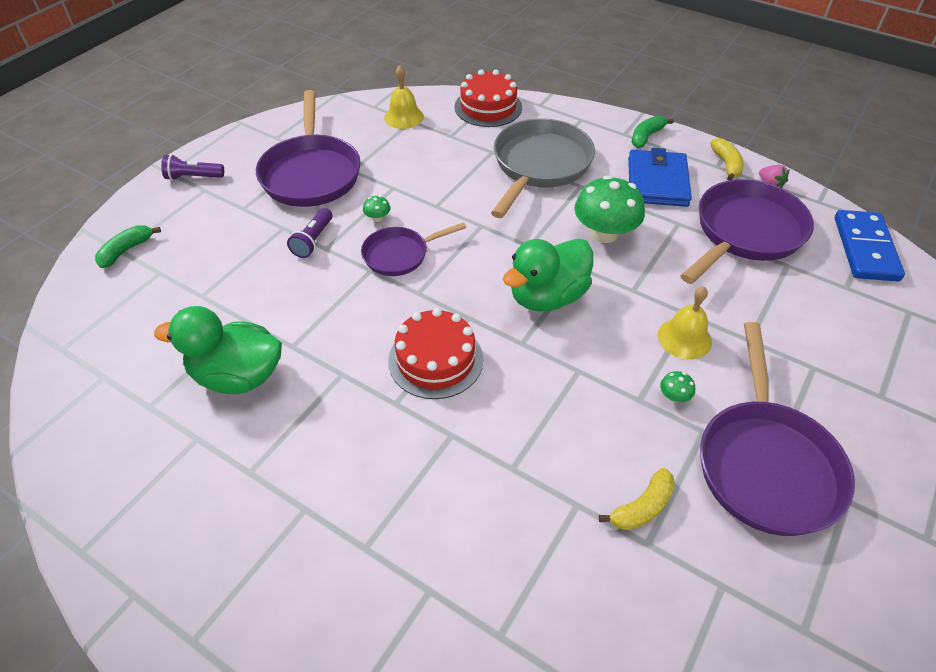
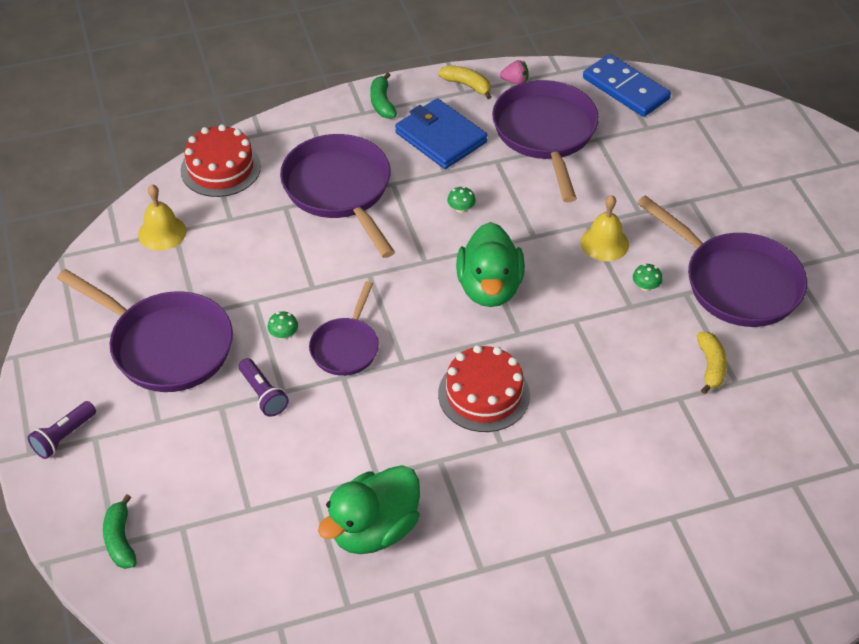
camera: 50 degrees left, 0 degrees up
(539, 166) = (340, 190): grey pan -> purple pan
(605, 233) = (461, 209): green mushroom -> green mushroom, size x0.41

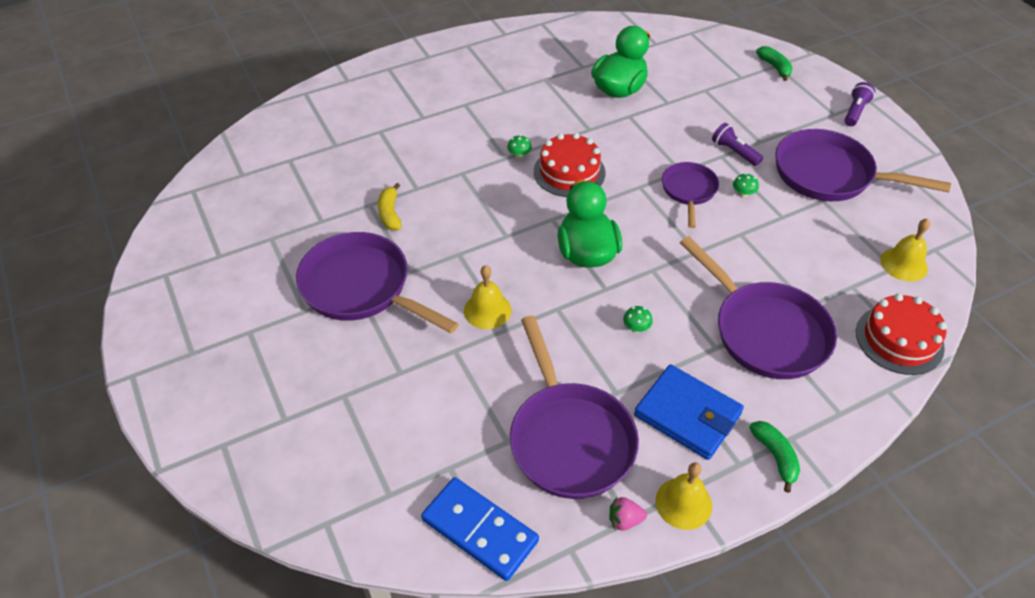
camera: 170 degrees right, 0 degrees up
(467, 85) = (683, 503): yellow banana -> yellow bell
(645, 286) = (445, 273): green mushroom -> green mushroom (519, 155)

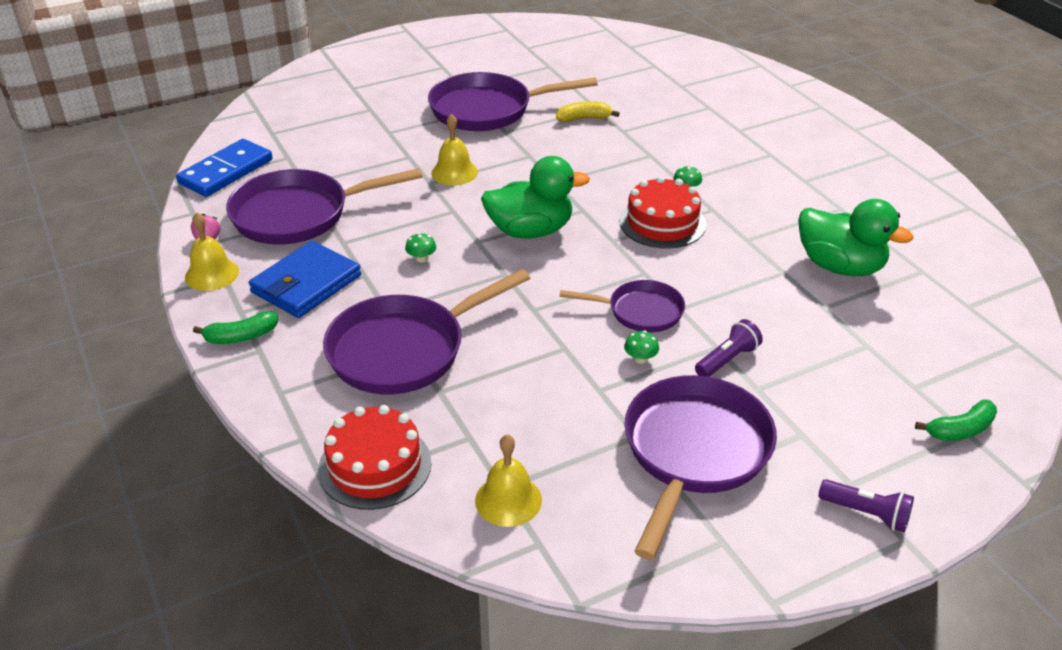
camera: 90 degrees right, 10 degrees down
(361, 287) = (487, 110): purple pan -> purple pan turned 135 degrees counterclockwise

